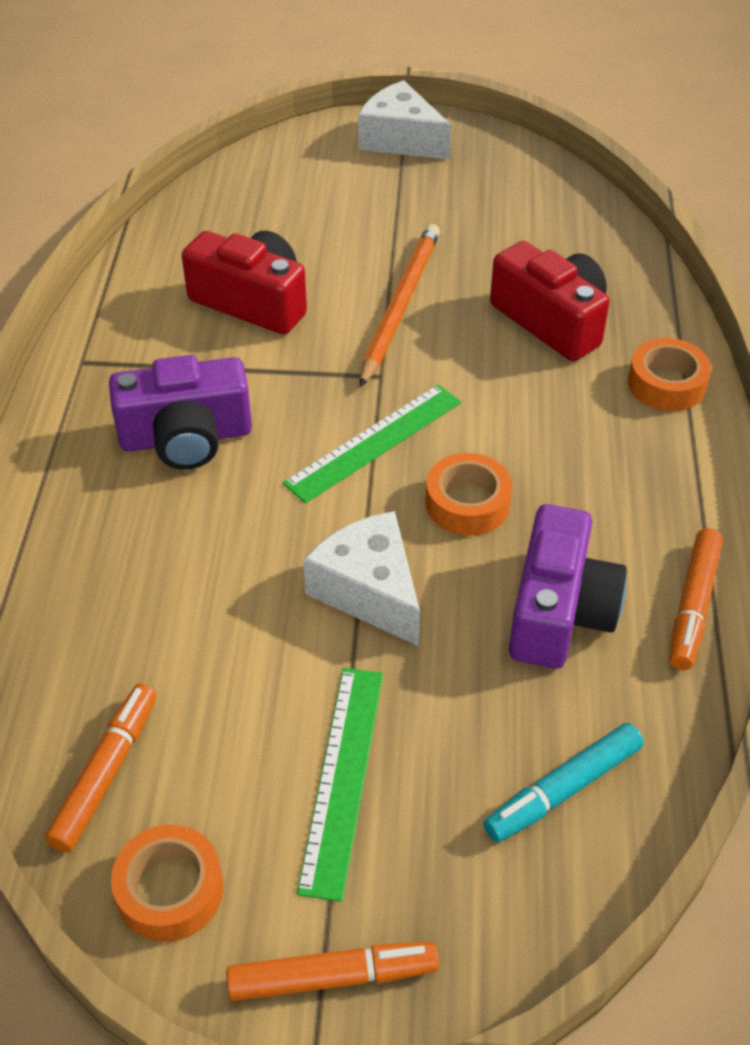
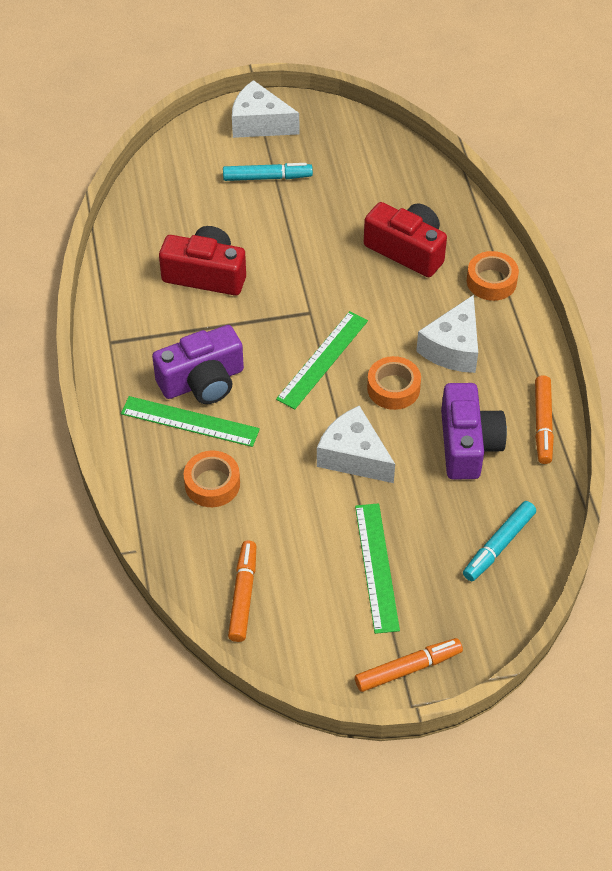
camera: 15 degrees left, 5 degrees up
(142, 489) = (190, 421): none -> green ruler
(170, 890) = (305, 647): orange tape -> orange tape (212, 484)
(386, 201) = (267, 177): none -> turquoise marker
(400, 305) = (305, 258): orange pencil -> none
(579, 464) = (453, 348): none -> white cheese

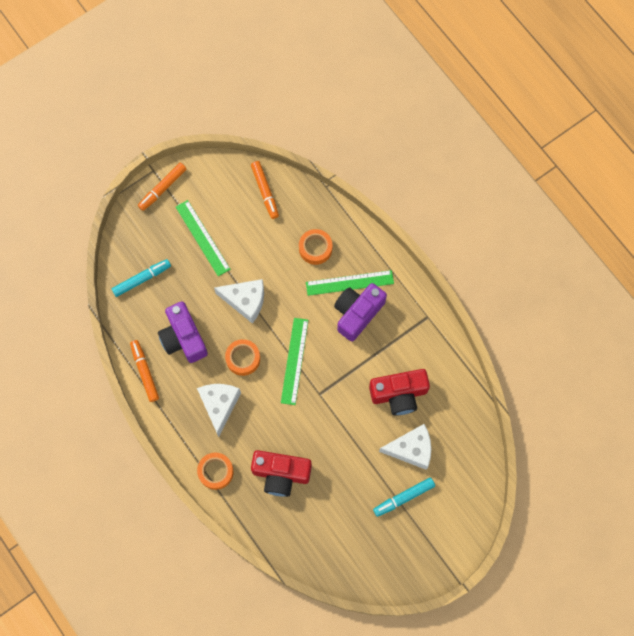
camera: 155 degrees right, 20 degrees up
(259, 123) = (436, 548): white cheese -> white cheese (411, 449)
(498, 545) = (142, 279): turquoise marker -> turquoise marker turned 45 degrees clockwise

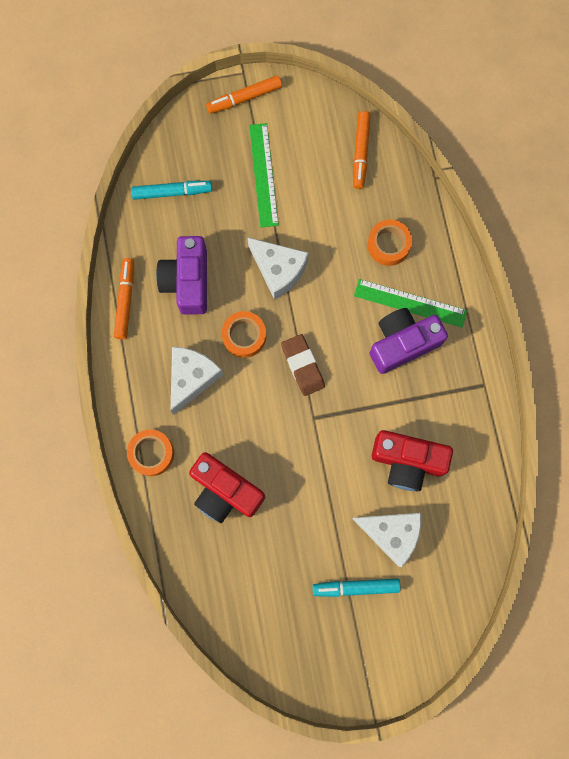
camera: 25 degrees right, 5 degrees up
(294, 361) = (302, 366): green ruler -> brown eraser

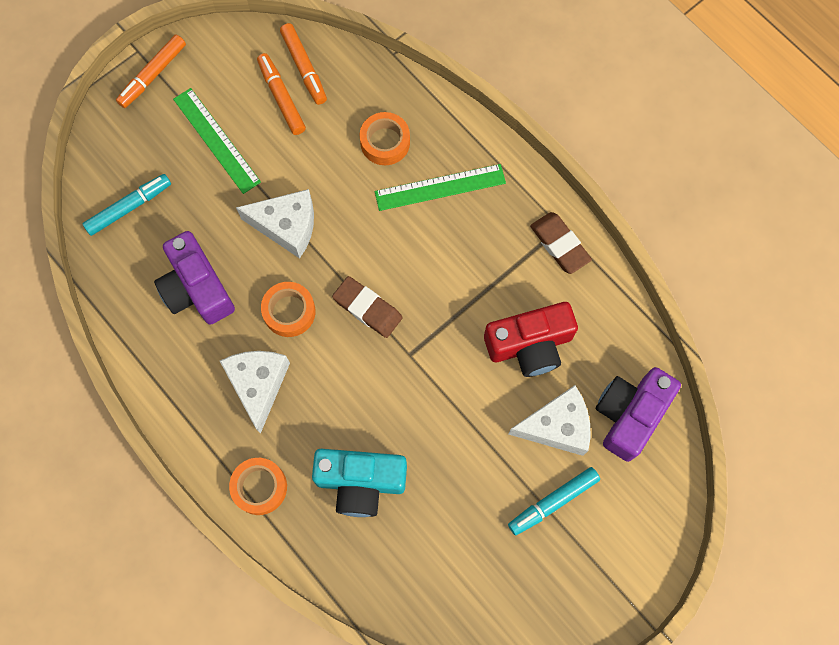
camera: 30 degrees left, 5 degrees down
(125, 300) = (141, 344): orange marker -> orange marker (281, 97)
(225, 491) = (360, 482): red camera -> turquoise camera
(402, 343) = (456, 231): purple camera -> purple camera (630, 414)
(475, 398) = (559, 244): none -> brown eraser

